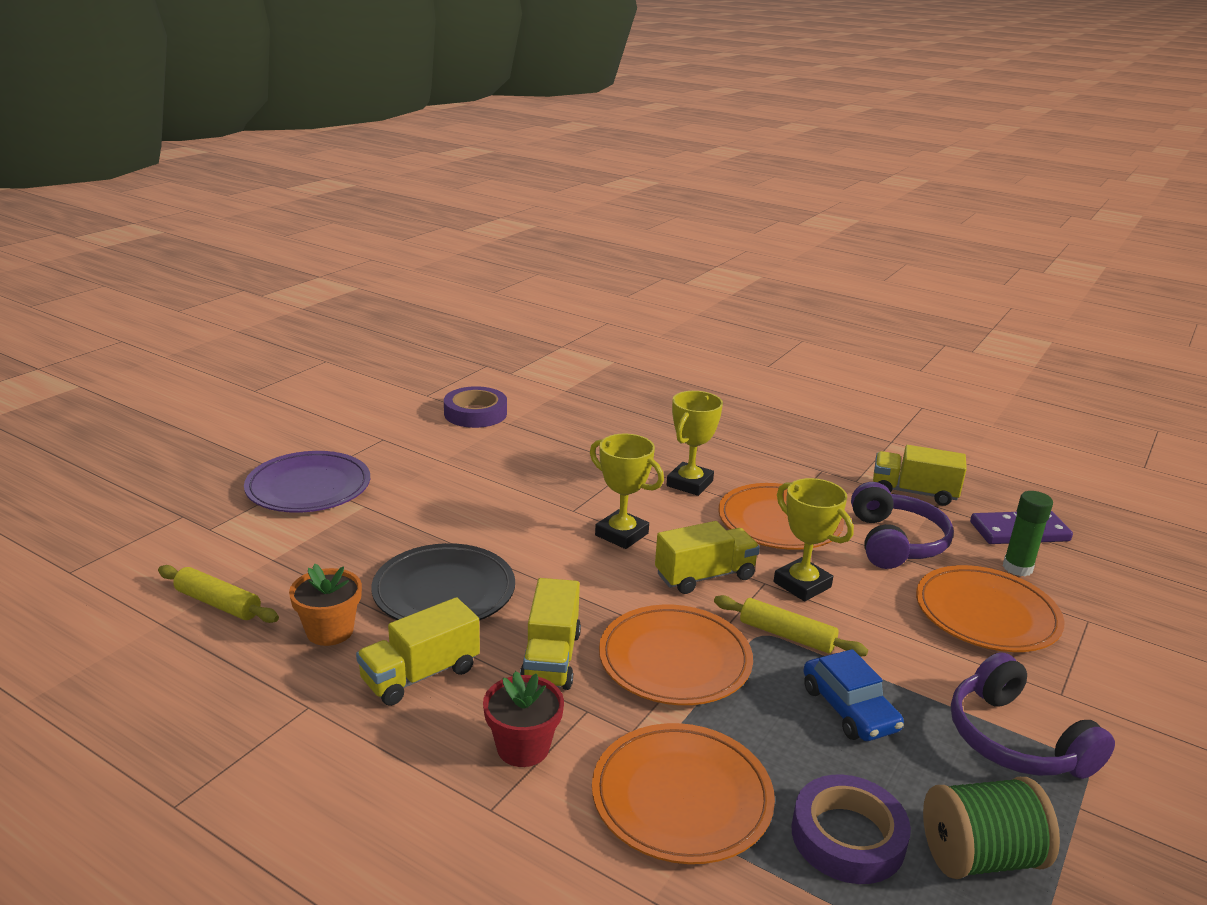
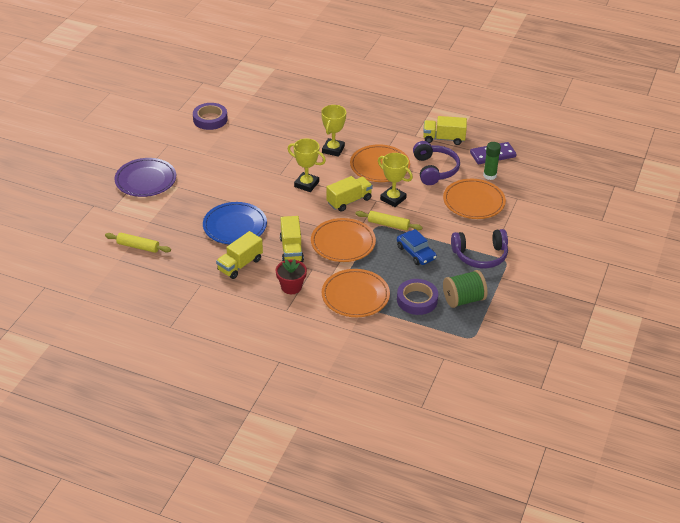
camera: 10 degrees left, 15 degrees up
(330, 631) = (193, 252): orange flower pot -> none
(444, 591) = (235, 226): black plate -> blue plate
(1015, 740) = (480, 256): purple headphones -> purple headphones turned 60 degrees counterclockwise

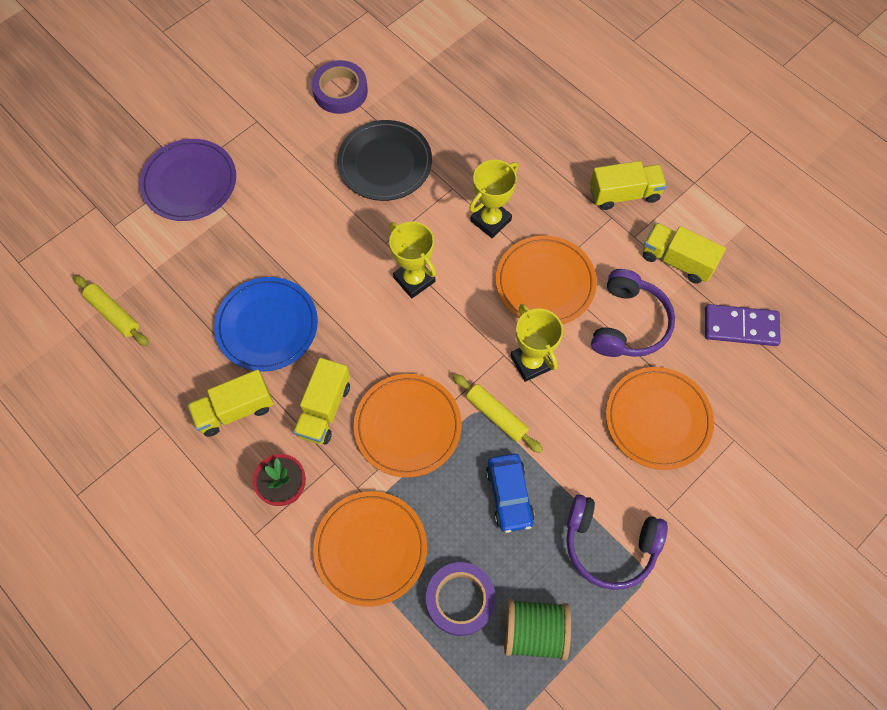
camera: 25 degrees right, 25 degrees up
(257, 142) = (385, 163): none -> black plate
(349, 201) = (461, 340): yellow truck -> yellow truck (624, 194)
(489, 175) = (713, 371): green glue stick -> none

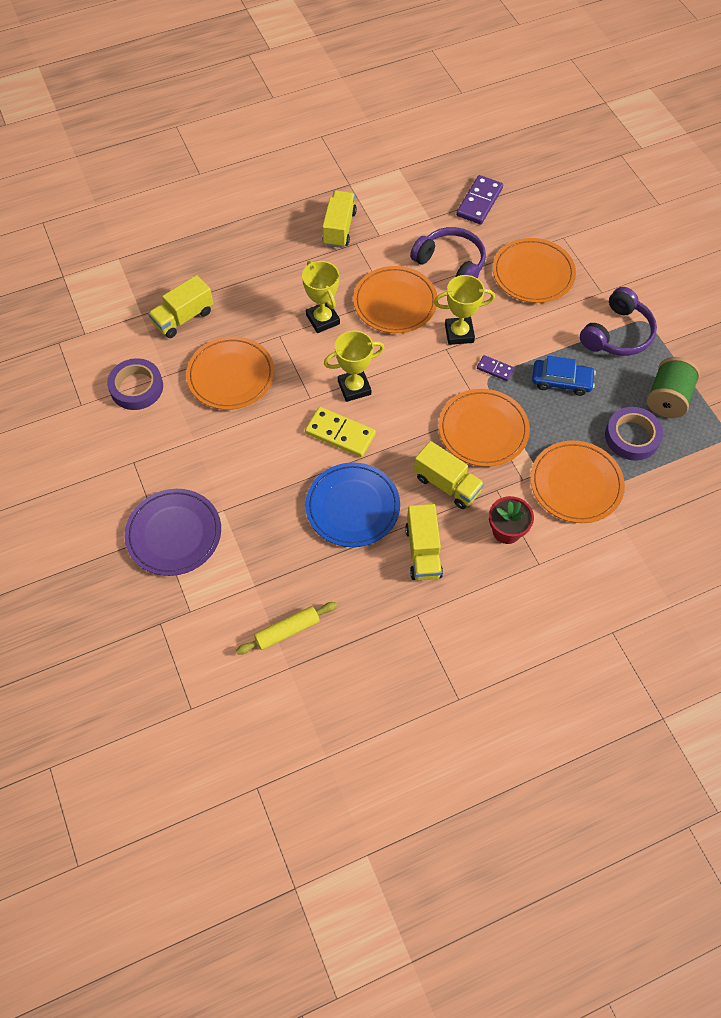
camera: 70 degrees left, 5 degrees down
(351, 285) = (340, 433): none -> yellow domino
(385, 163) = (231, 376): black plate -> orange plate
(496, 415) = (495, 369): yellow rolling pin -> purple domino
(677, 260) = (411, 217): yellow truck -> yellow truck (183, 318)

